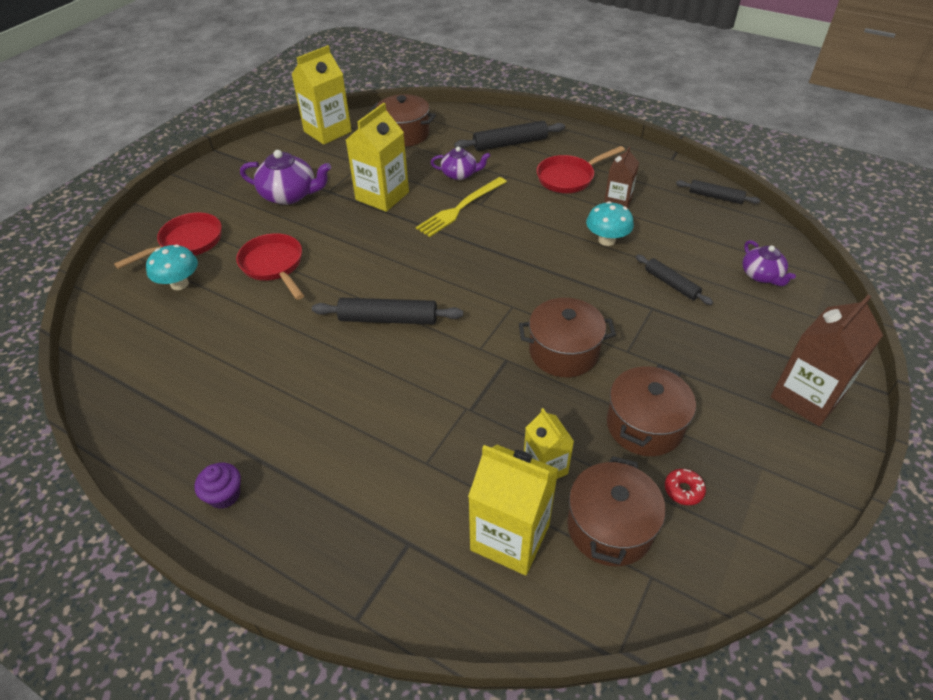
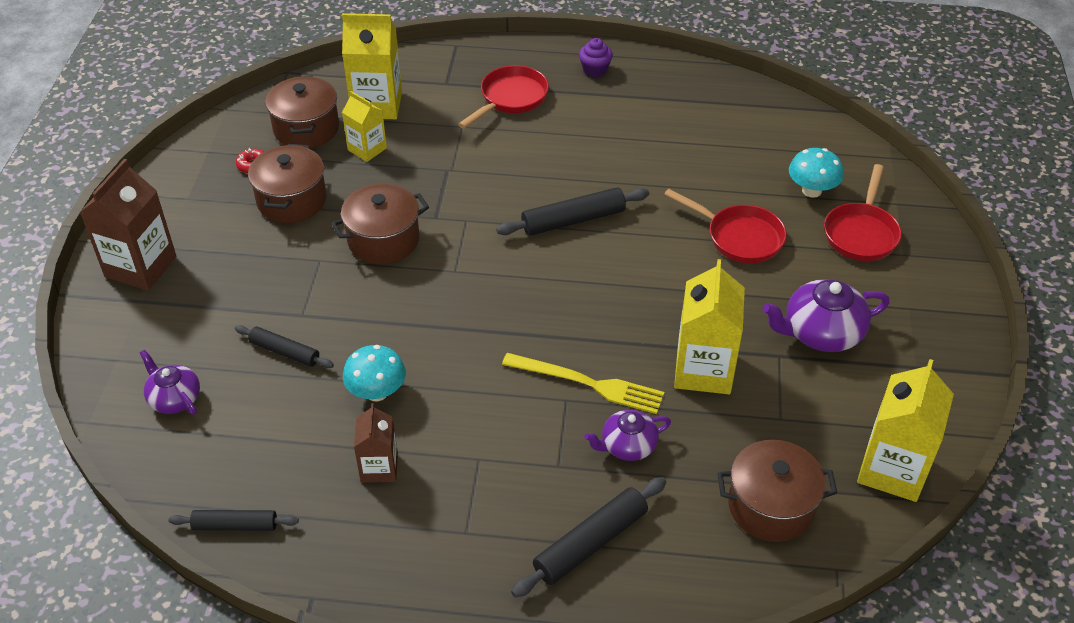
camera: 155 degrees right, 0 degrees up
(460, 208) = (588, 383): yellow fork -> yellow fork turned 90 degrees clockwise
(569, 178) = (465, 493): red pan -> red pan (510, 99)

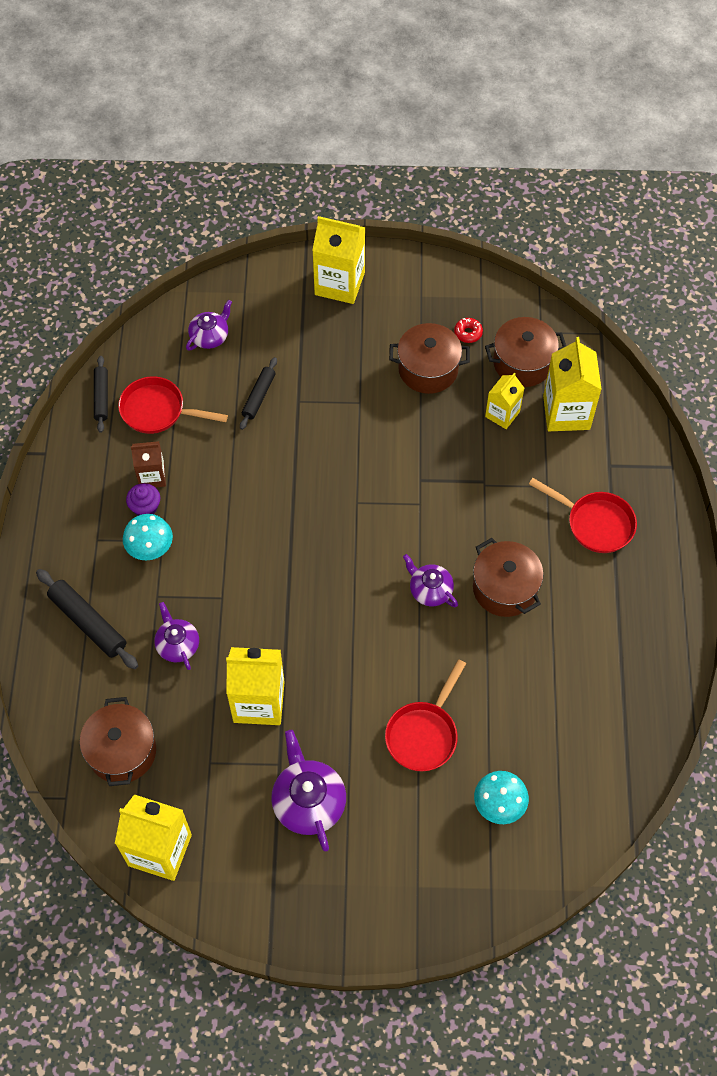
camera: 85 degrees right, 15 degrees up
(141, 267) = (339, 284): brown carton -> yellow carton
(377, 392) = (222, 464): turquoise mushroom -> turquoise mushroom (150, 548)
(383, 240) = (387, 444): brown pot -> brown pot (505, 588)
(573, 220) = (430, 590): black rolling pin -> purple teapot
(588, 383) = (239, 613): yellow fork -> none
(595, 70) = (656, 596): purple cupcake -> purple cupcake (145, 507)
(861, 233) = (442, 848): red pan -> red pan (158, 411)

